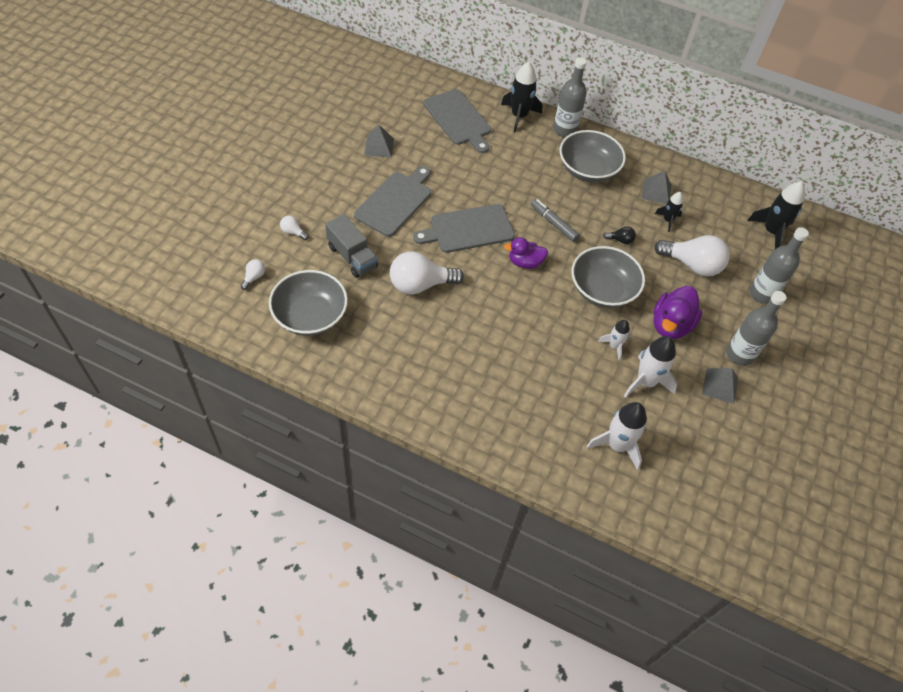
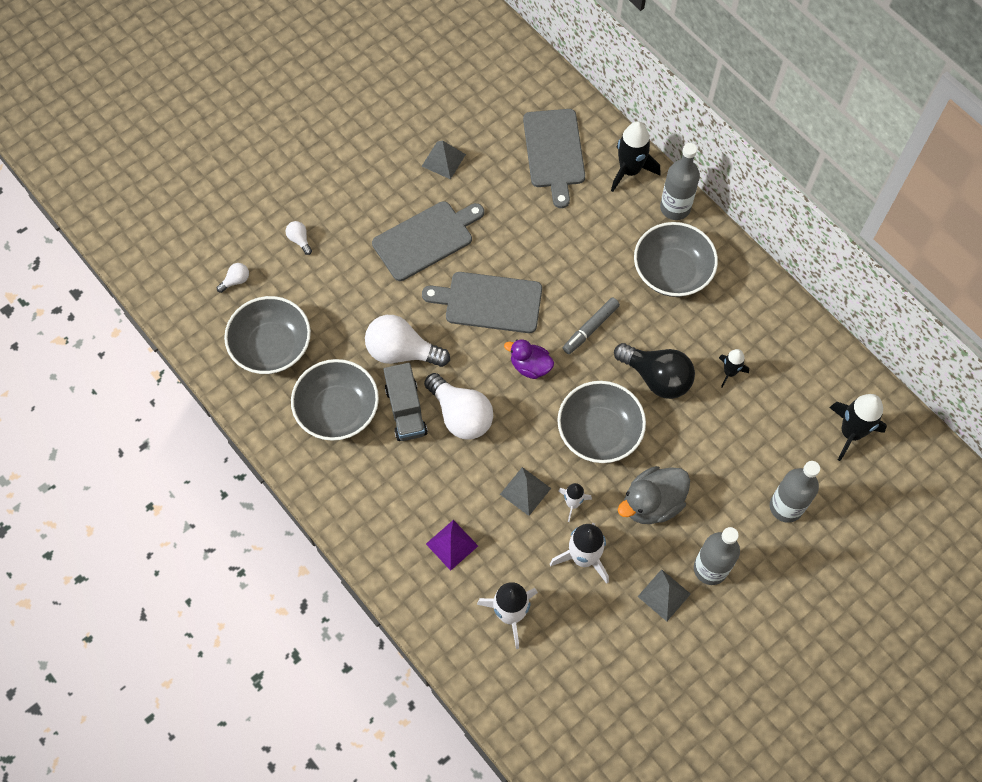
camera: 30 degrees right, 10 degrees up
(352, 257) = (347, 292): grey truck -> grey truck (406, 410)
(391, 344) = (337, 410): none -> grey bowl
(541, 411) = (452, 545): none -> purple pyramid
(553, 223) = (590, 328): grey marker -> grey marker turned 120 degrees counterclockwise
(620, 240) = (656, 377): black light bulb -> black light bulb, size x2.26
(656, 191) = (739, 329): grey pyramid -> grey pyramid (525, 491)
(671, 325) = (652, 503): purple duck -> grey duck
(692, 265) = (723, 440): white light bulb -> white light bulb (460, 415)

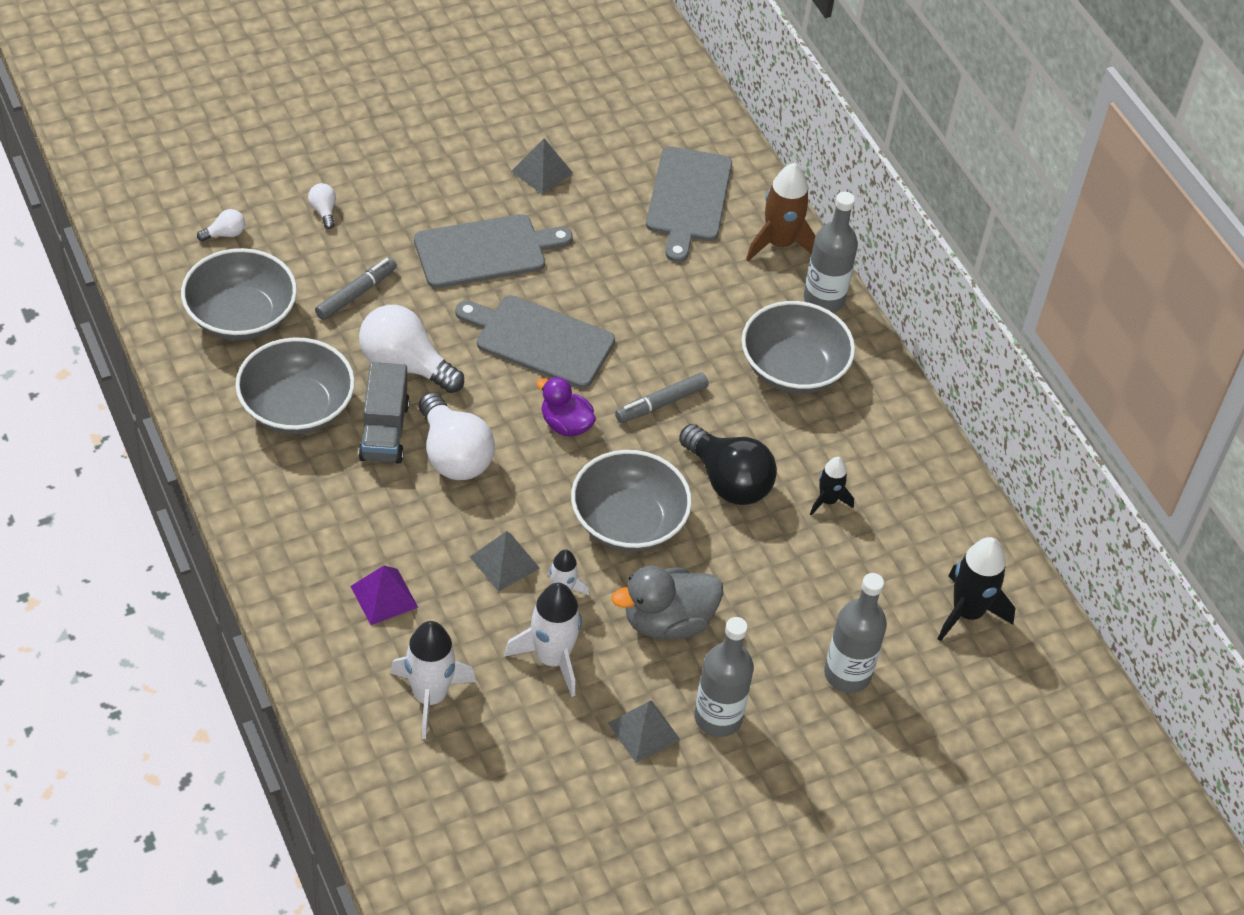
camera: 10 degrees right, 15 degrees down
(347, 303) = (356, 294): none -> grey marker
(629, 170) = (779, 243): black rocket -> brown rocket

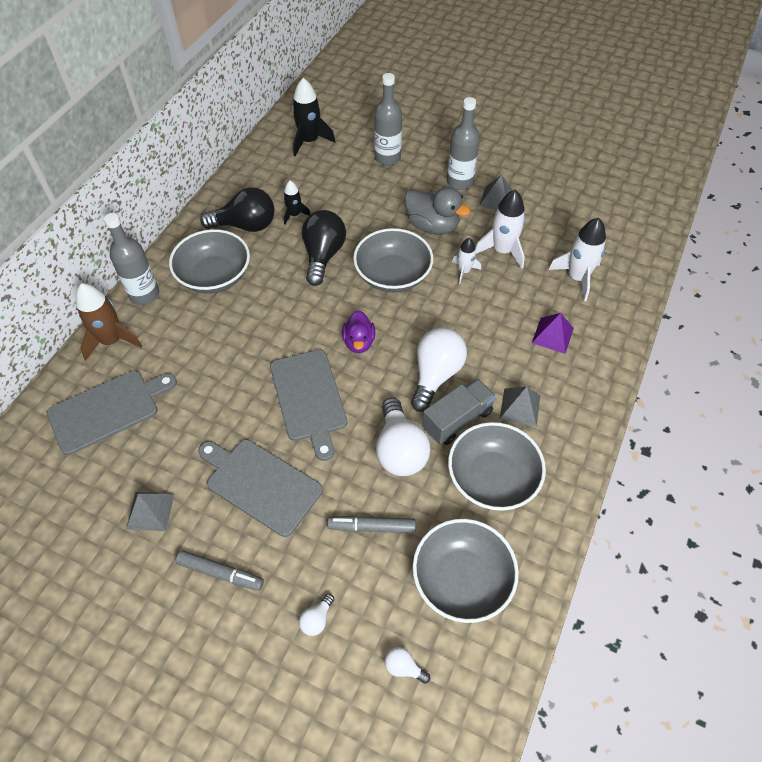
camera: 125 degrees left, 5 degrees up
(504, 562) = (474, 304): grey pyramid -> grey pyramid (520, 407)
(661, 403) = (299, 313): grey marker -> grey marker (221, 573)
(854, 444) = (245, 225): none -> black light bulb

